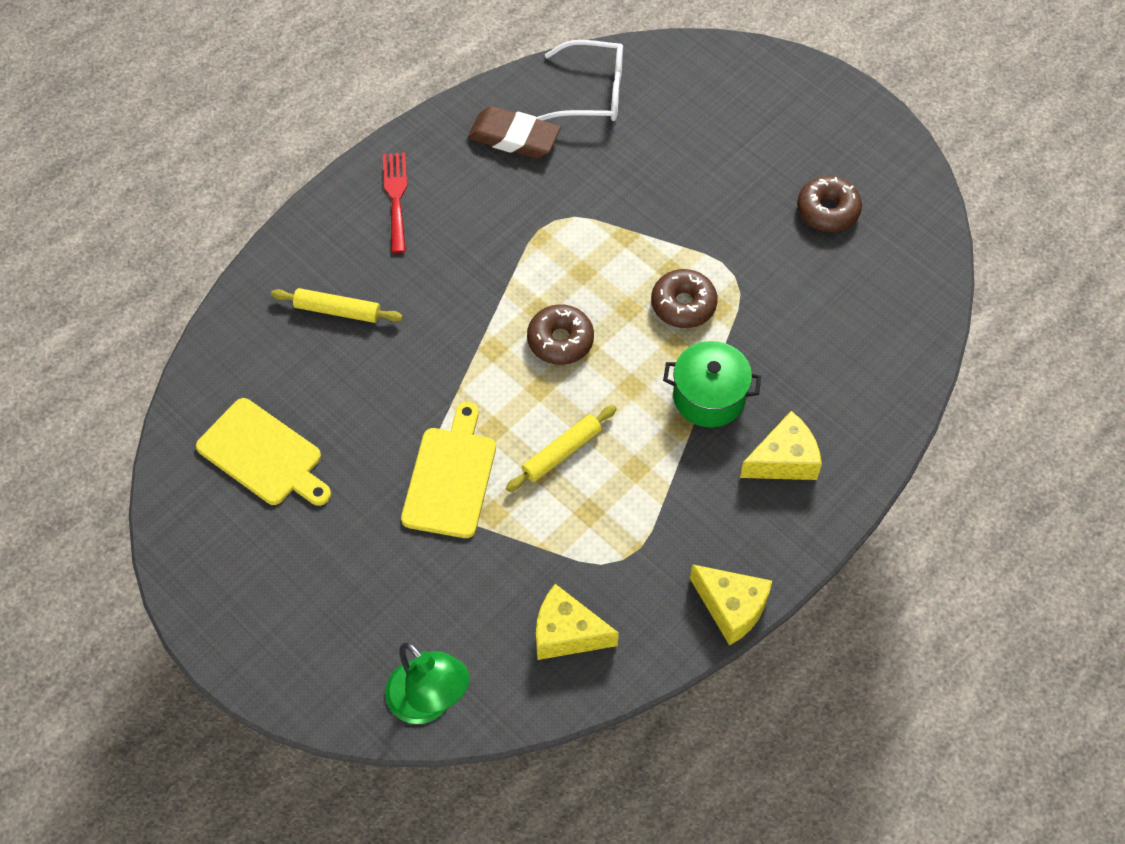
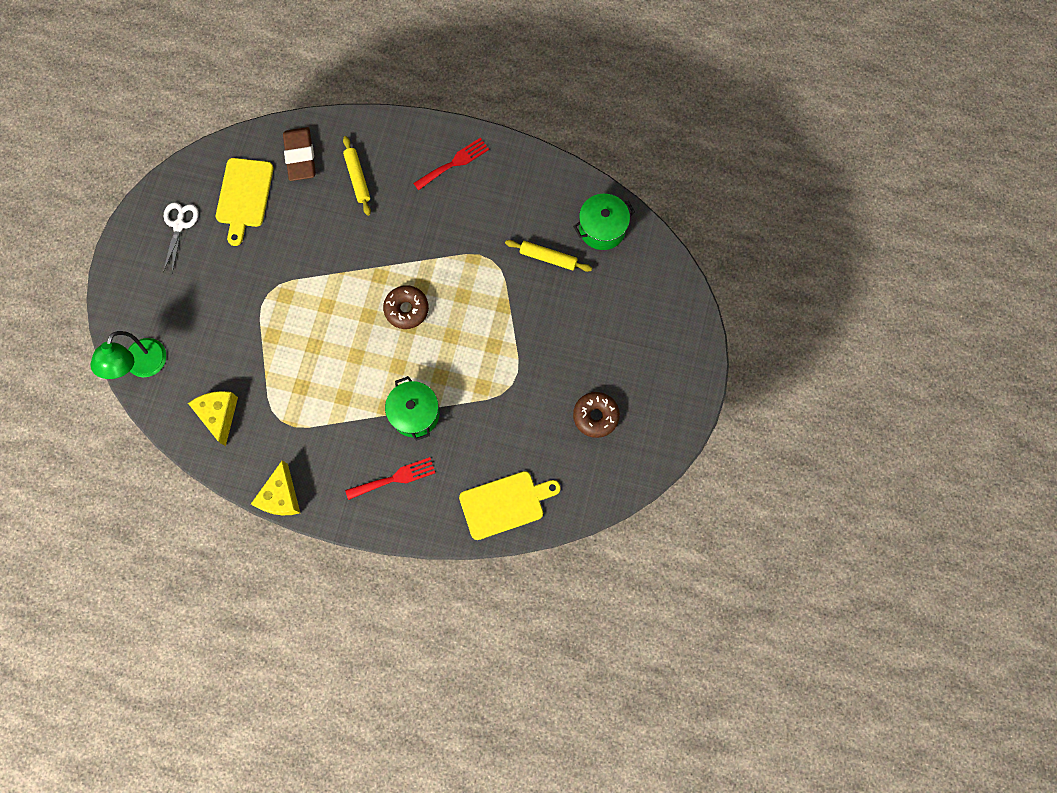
camera: 60 degrees right, 15 degrees up
(247, 557) = (179, 225): none -> white scissors
(450, 477) = (283, 300): yellow cutting board -> yellow cutting board (505, 504)
(514, 137) = (539, 203): brown eraser -> brown eraser (300, 156)
(561, 452) = (331, 351): yellow rolling pin -> yellow rolling pin (548, 258)
(592, 92) = (602, 229): white glasses -> green pot
(683, 305) = (472, 365): brown donut -> none
(783, 460) = (395, 478): yellow cheese -> red fork

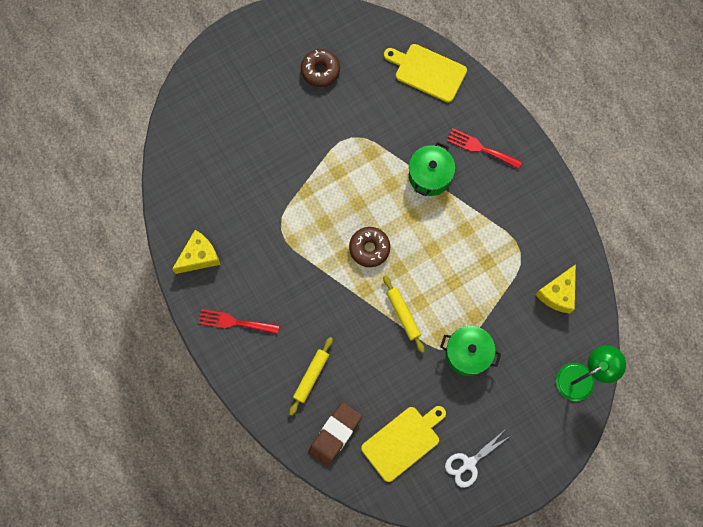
camera: 135 degrees left, 0 degrees up
(281, 496) = (562, 203): yellow cheese -> yellow cheese (199, 256)
(548, 258) = (243, 195): yellow rolling pin -> yellow rolling pin (403, 314)
(602, 229) = (188, 180): green pot -> green pot (467, 354)

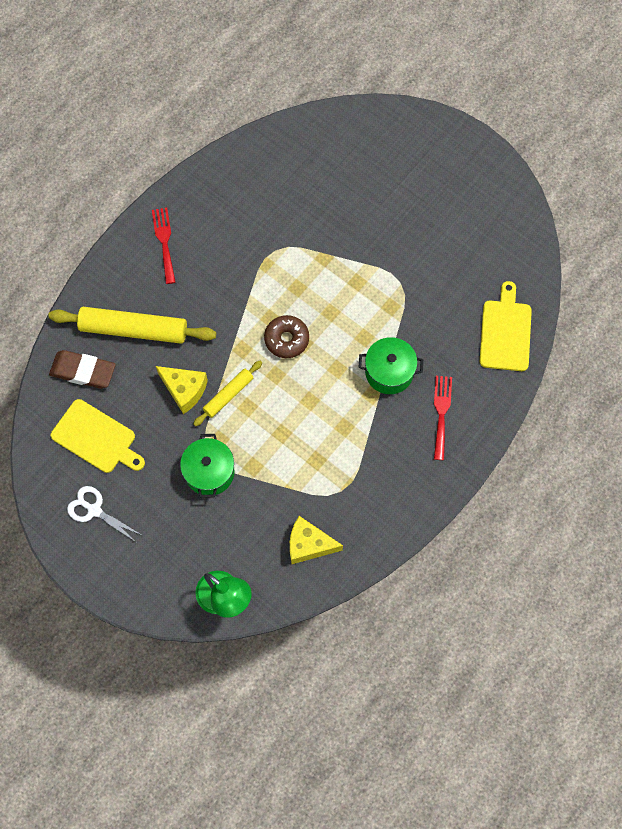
camera: 70 degrees right, 5 degrees down
(199, 256) = (219, 187): yellow cheese -> yellow cheese (184, 390)
(311, 376) = (134, 330): yellow rolling pin -> yellow rolling pin, size x1.83
(320, 71) = (460, 228): brown donut -> none

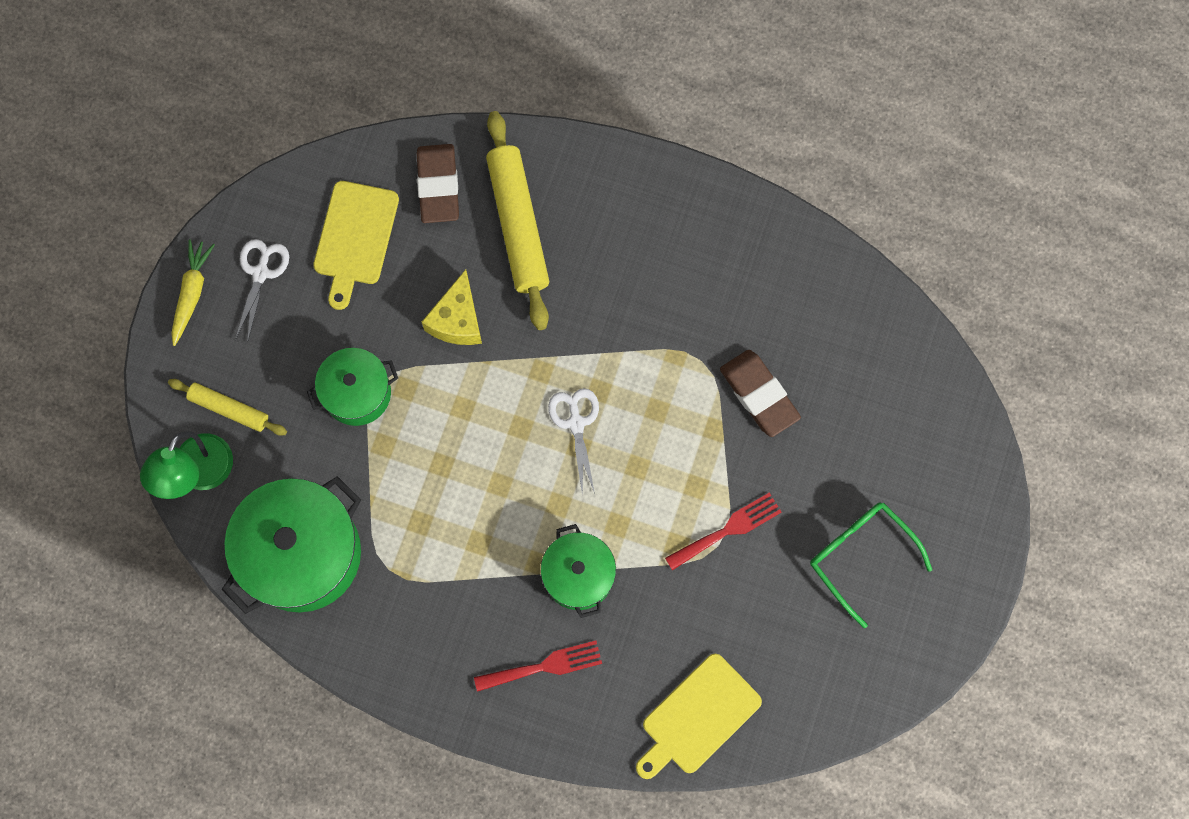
camera: 70 degrees right, 5 degrees up
(89, 563) = (192, 293): none -> yellow carrot
(164, 242) = (657, 214): red fork -> red fork (728, 529)
(228, 395) = (470, 377): yellow rolling pin -> yellow rolling pin (229, 409)
(286, 339) = (576, 423): brown donut -> white scissors
(309, 545) = (302, 553): yellow cheese -> green pot
(311, 224) = (759, 395): none -> brown eraser
(437, 204) = (860, 556): none -> green glasses
(505, 332) = (697, 717): yellow cutting board -> yellow cutting board turned 150 degrees clockwise

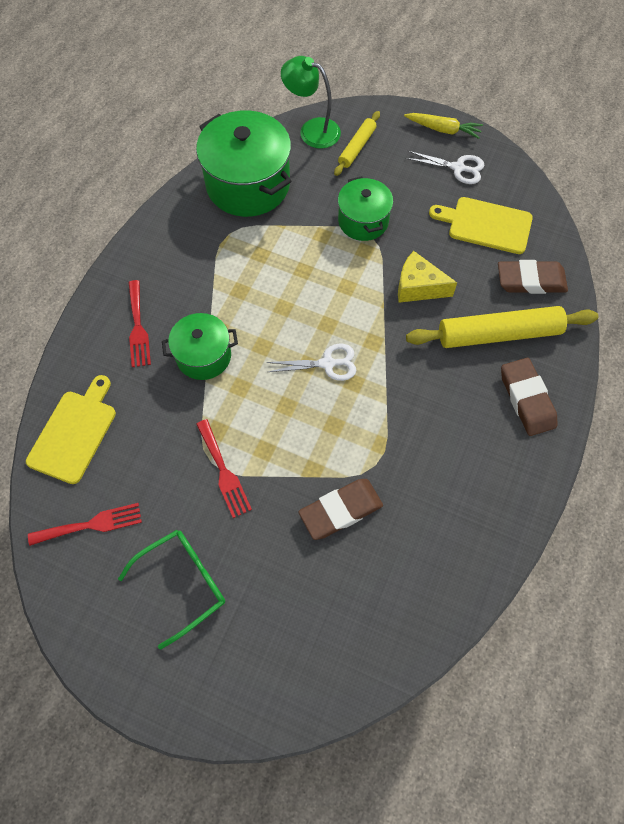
camera: 95 degrees right, 10 degrees down
(602, 196) = (526, 399): none -> brown eraser
(697, 717) = (74, 433): yellow cutting board -> yellow cutting board turned 60 degrees clockwise
(807, 671) = (91, 524): none -> red fork

